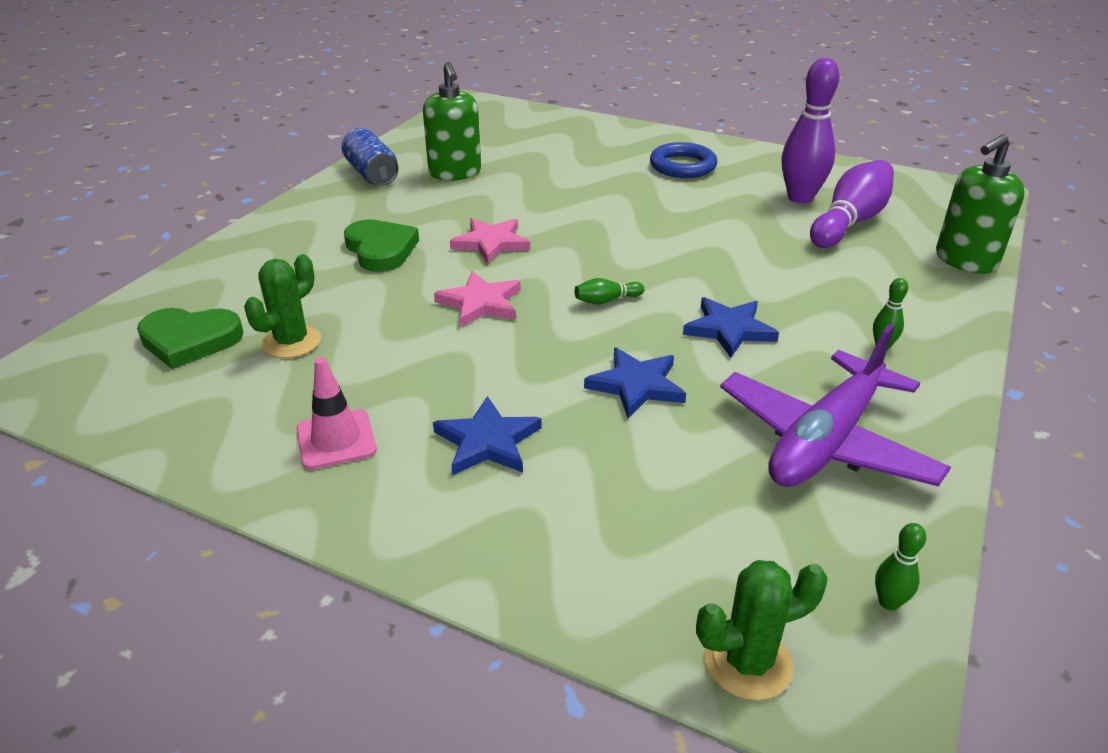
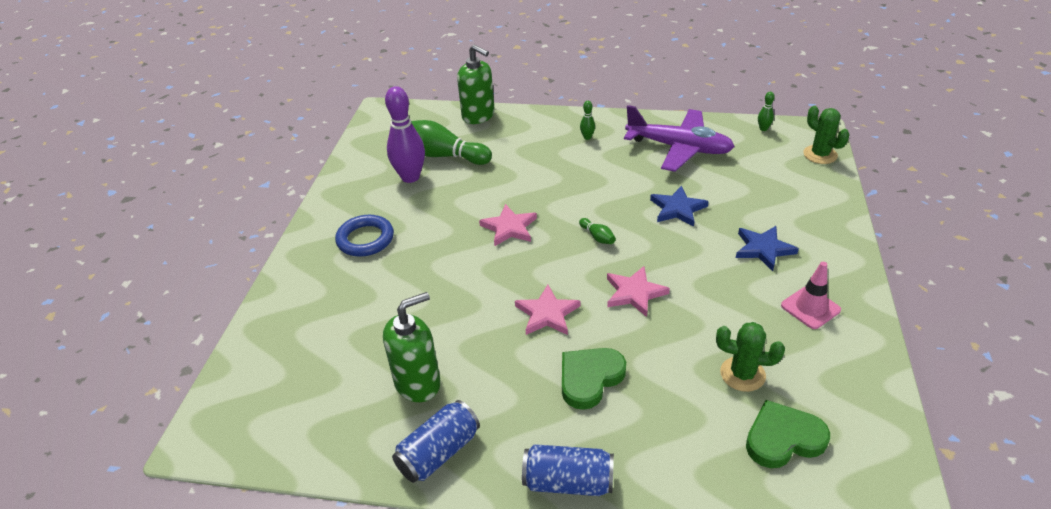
camera: 105 degrees left, 5 degrees up
(190, 340) = (783, 438): green heart -> green heart turned 90 degrees counterclockwise
(283, 219) = (568, 482): none -> blue can
(661, 244) = (509, 228): none -> pink star
(729, 329) = (601, 186): blue star -> none
(849, 222) = (442, 155): purple bowling pin -> green bowling pin

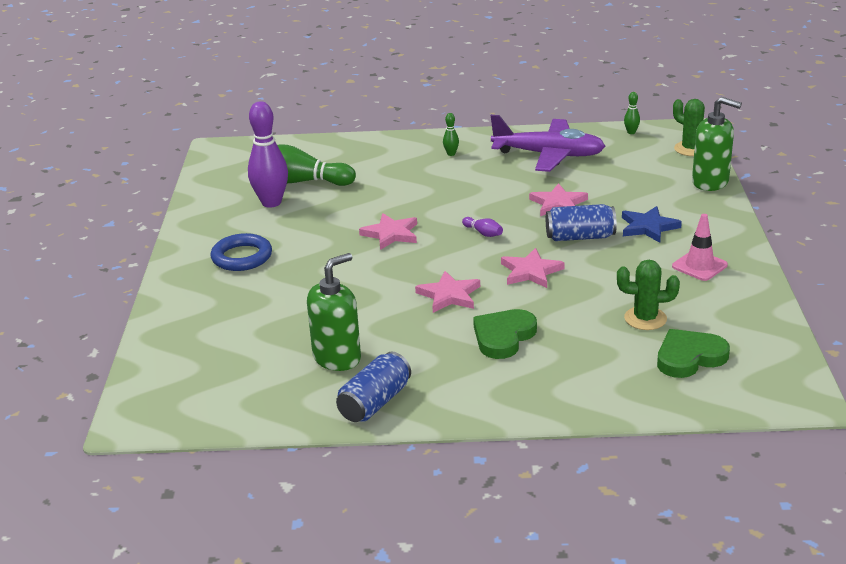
camera: 10 degrees left, 10 degrees down
(478, 116) = (328, 145): green soap dispenser -> green soap dispenser (710, 182)
(568, 482) = (502, 407): blue can -> blue can (580, 237)
(597, 237) = (483, 233): green bowling pin -> purple bowling pin
(677, 209) = (558, 204): blue star -> pink star

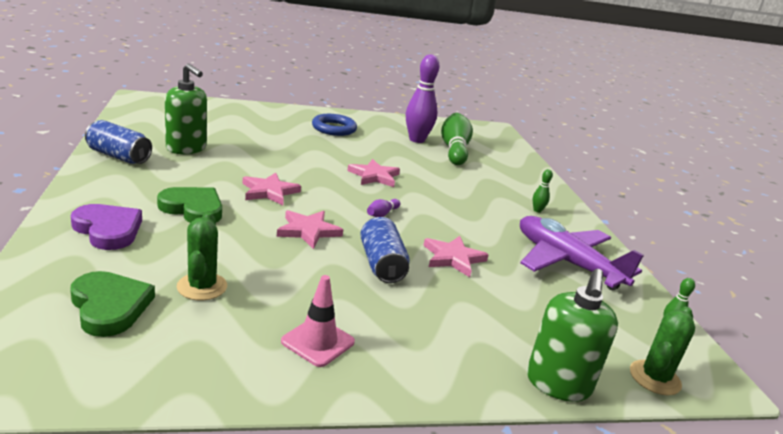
camera: 75 degrees right, 5 degrees down
(548, 155) = (566, 262): purple plane -> purple plane turned 135 degrees clockwise
(563, 379) = (108, 230): none -> purple heart
(648, 227) = (412, 312): blue star -> none

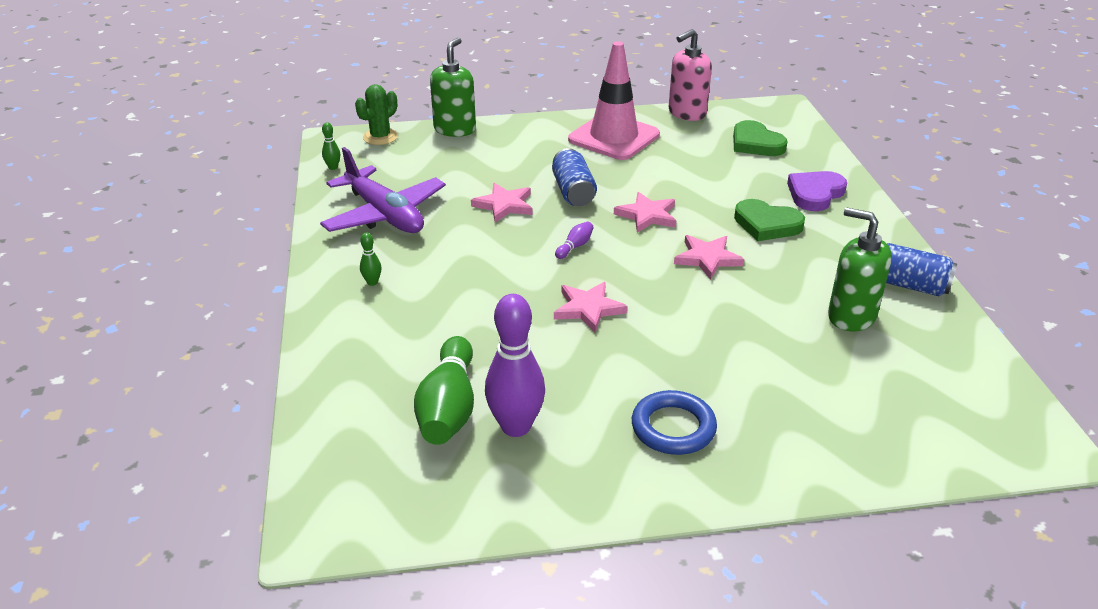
camera: 175 degrees left, 10 degrees up
(108, 230) = (815, 194): purple heart -> purple heart turned 90 degrees clockwise
(173, 386) = (687, 113): none -> pink soap dispenser
(202, 287) = (708, 160): green cactus -> none
(318, 342) = (614, 137): pink traffic cone -> pink traffic cone, size x1.91

